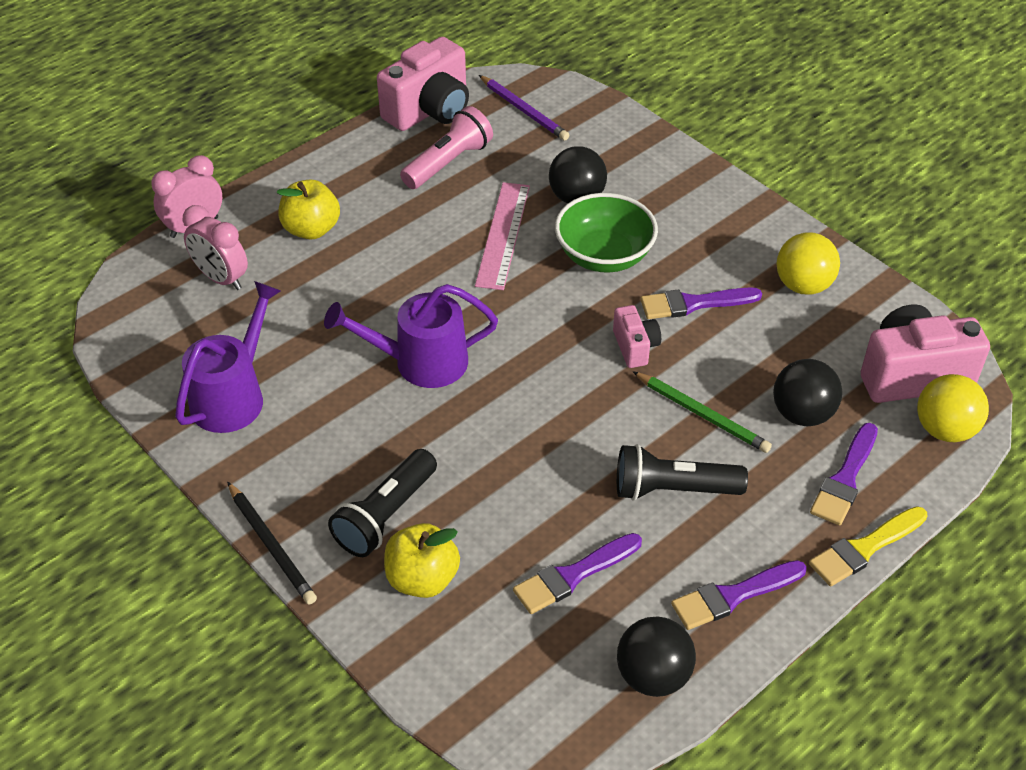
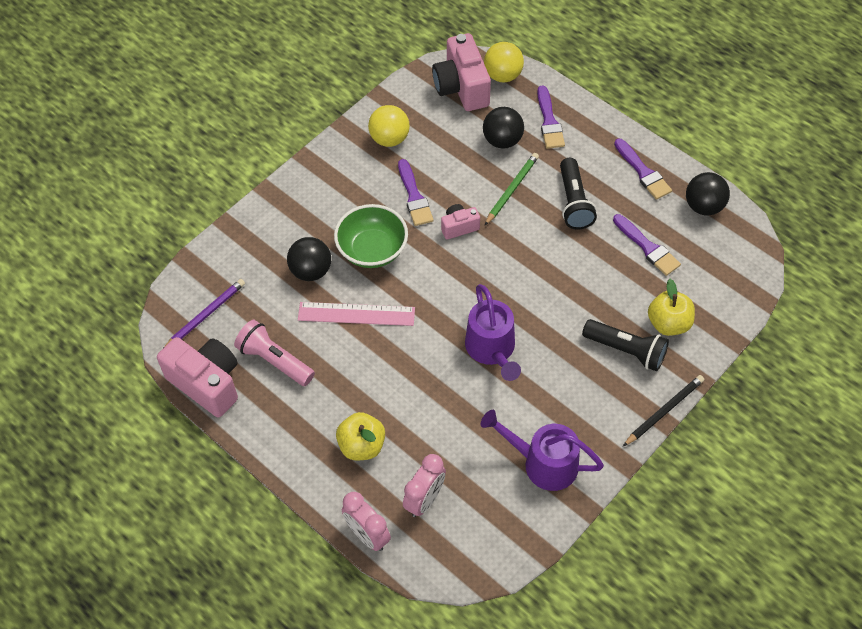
camera: 95 degrees left, 10 degrees up
(845, 479) = (549, 121): purple brush -> purple brush turned 60 degrees clockwise
(864, 548) = (597, 114): yellow brush -> none

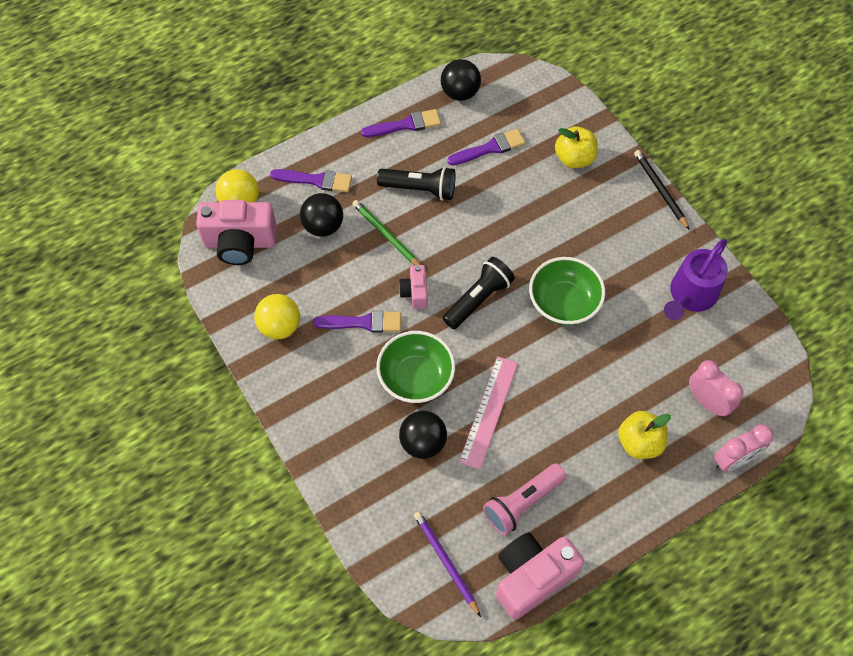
camera: 75 degrees left, 5 degrees up
(492, 350) = (563, 303): purple watering can -> green bowl
(626, 350) = (593, 198): black flashlight -> black flashlight (478, 299)

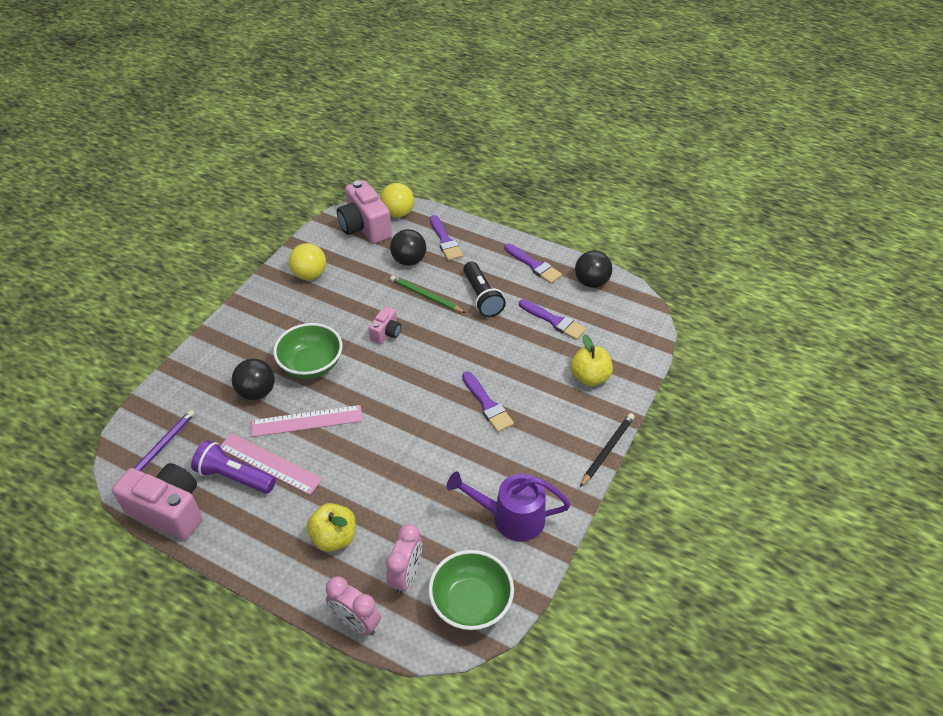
camera: 60 degrees right, 15 degrees down
(363, 322) = (341, 316): purple brush -> purple brush (487, 404)
(386, 235) = (426, 296): green pencil -> green pencil turned 75 degrees counterclockwise
(415, 292) = (386, 333): pink camera -> pink camera turned 150 degrees clockwise
(478, 299) = (406, 372): black flashlight -> none
(522, 503) = (234, 477): pink flashlight -> purple flashlight
(524, 465) = (269, 463): none -> pink ruler
(563, 303) = (439, 428): green bowl -> green bowl (471, 603)

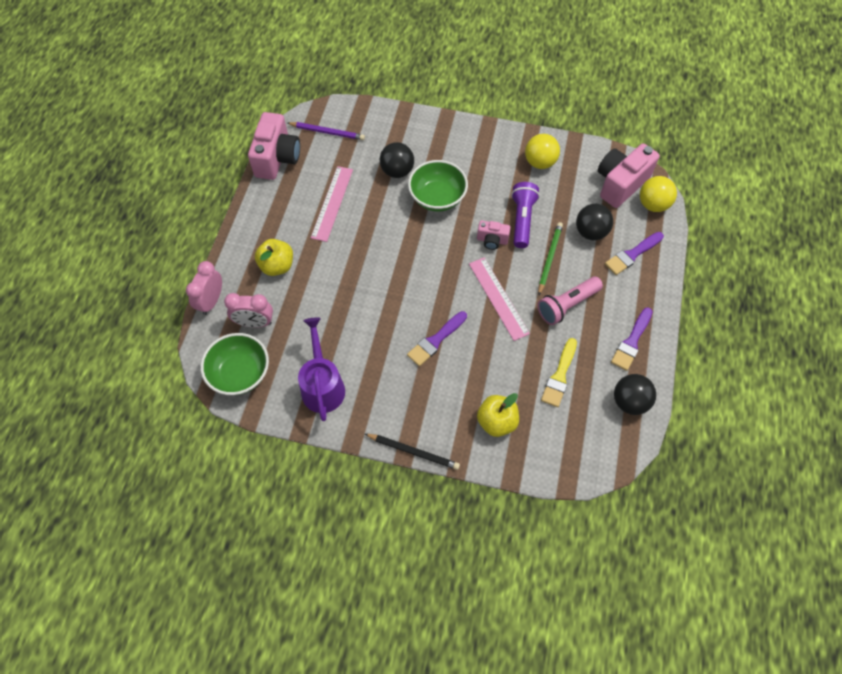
camera: 75 degrees right, 15 degrees up
(234, 477) = (314, 185): purple flashlight -> purple flashlight (522, 220)
(306, 421) = (379, 213): pink ruler -> pink ruler (498, 298)
(482, 297) = (567, 305): black flashlight -> pink flashlight
(554, 321) = (559, 376): purple brush -> yellow brush

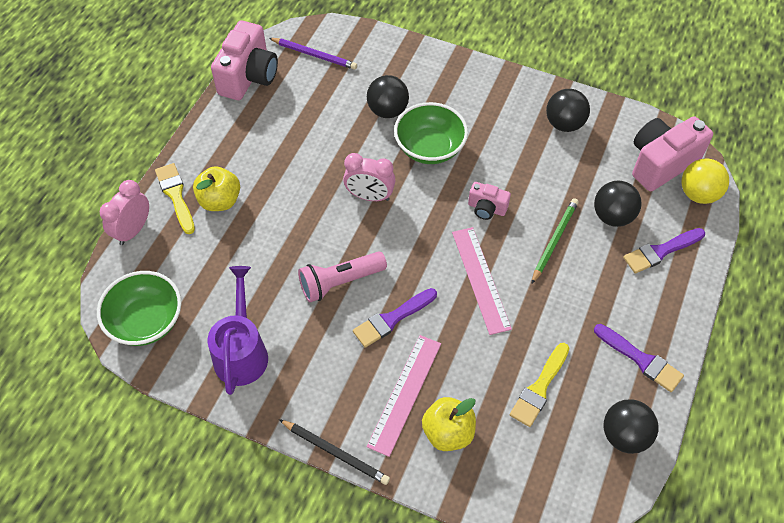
camera: 10 degrees right, 5 degrees down
(240, 267) = (176, 195): none -> yellow brush
(255, 323) = (178, 264): pink clock -> pink clock (369, 196)
(332, 203) = (301, 137): pink ruler -> pink ruler (404, 393)
(522, 220) = (528, 189): purple flashlight -> none
(540, 162) = (564, 124): yellow ball -> black ball
(567, 305) = (565, 301): pink flashlight -> pink flashlight (340, 282)
(631, 341) = (640, 359): purple brush -> purple brush turned 90 degrees counterclockwise

